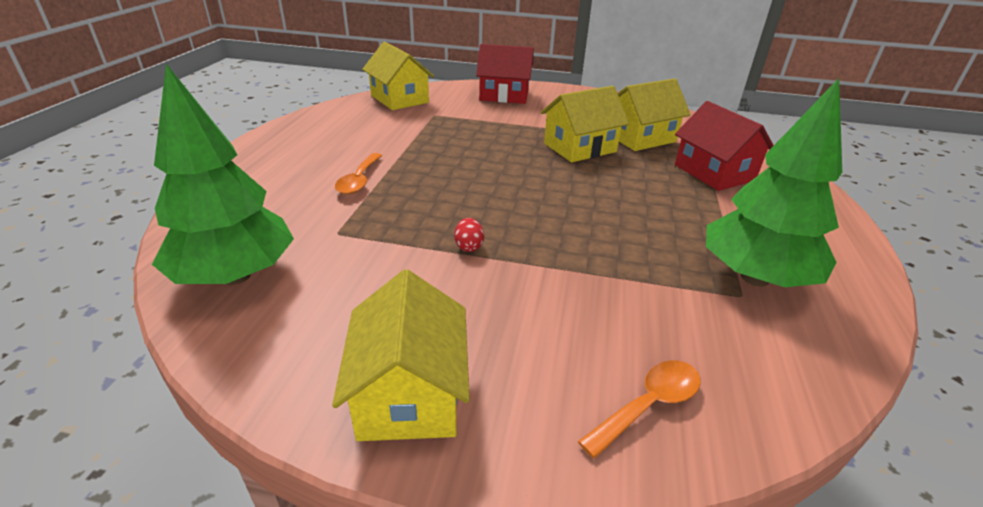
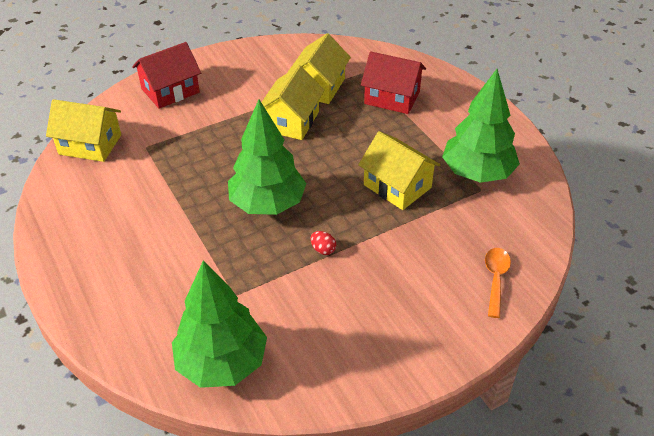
camera: 40 degrees left, 10 degrees up
(359, 180) = (186, 246): orange spoon -> none
(409, 393) = (400, 349): yellow house -> yellow house (397, 186)
(471, 188) = (268, 204): none -> green tree

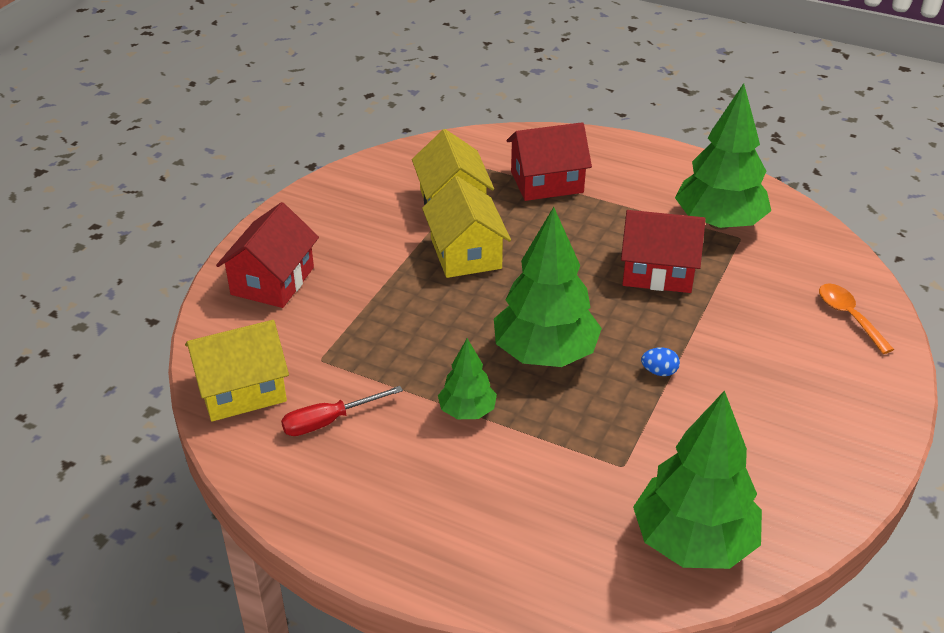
camera: 35 degrees left, 5 degrees down
(112, 183) = (329, 421): none -> red screwdriver
(187, 215) = (467, 411): none -> green tree
(323, 250) = (659, 372): red egg -> blue egg
(397, 186) = (658, 271): yellow house -> red house

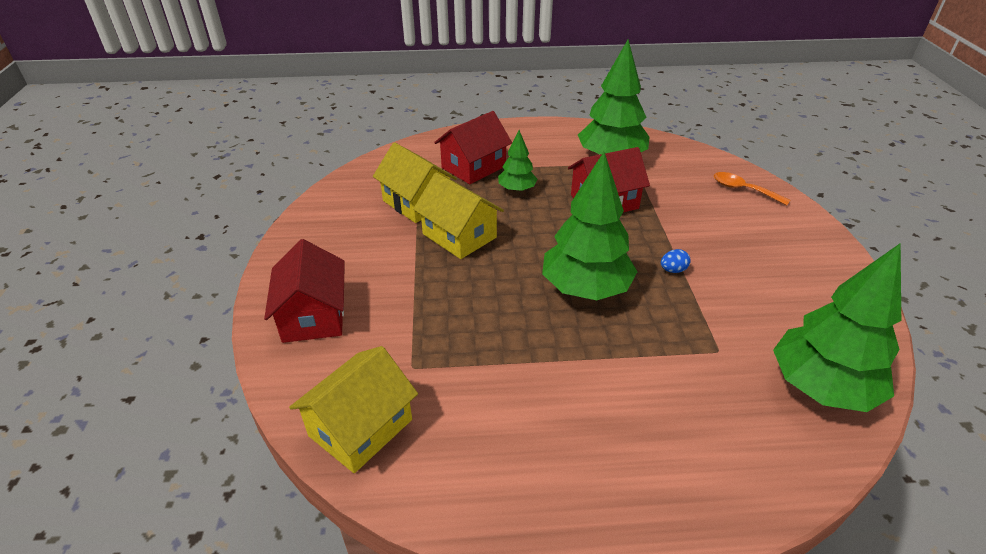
camera: 30 degrees left, 0 degrees up
(329, 421) = (465, 421): red screwdriver -> none
(467, 411) = (570, 359): green tree -> green tree (517, 190)

